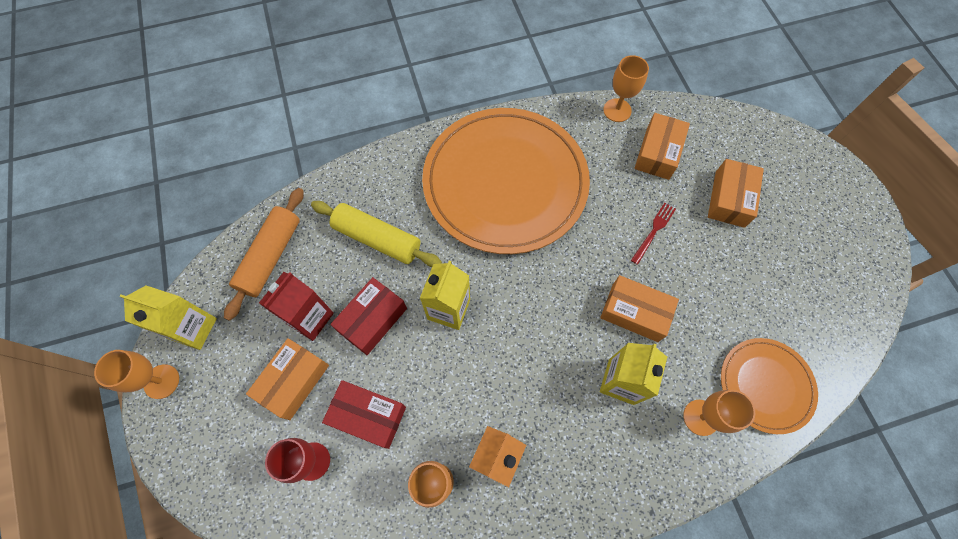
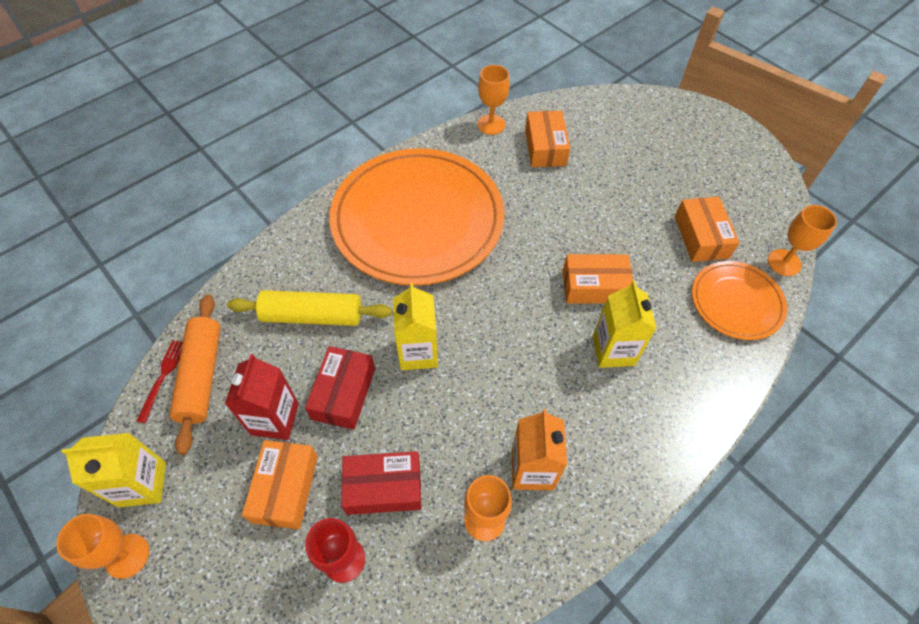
camera: 25 degrees left, 10 degrees down
(654, 231) = (575, 212): red fork -> red fork (163, 377)
(701, 417) = (698, 351): orange goblet -> orange goblet (784, 262)
(729, 199) = (626, 163): orange box -> orange box (701, 237)

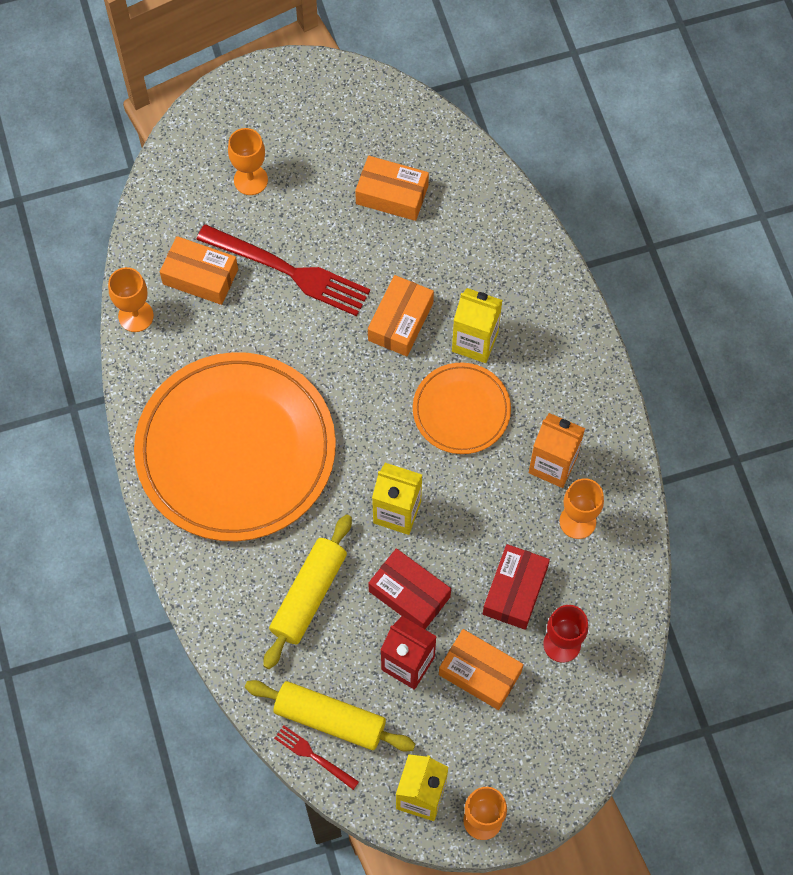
camera: 65 degrees left, 10 degrees up
(202, 376) = (330, 719): orange rolling pin -> yellow rolling pin
(586, 196) = (289, 271): none -> red fork
(736, 302) = (476, 210): orange plate -> orange plate (461, 410)
(784, 262) = (455, 142): orange goblet -> orange goblet (250, 180)

